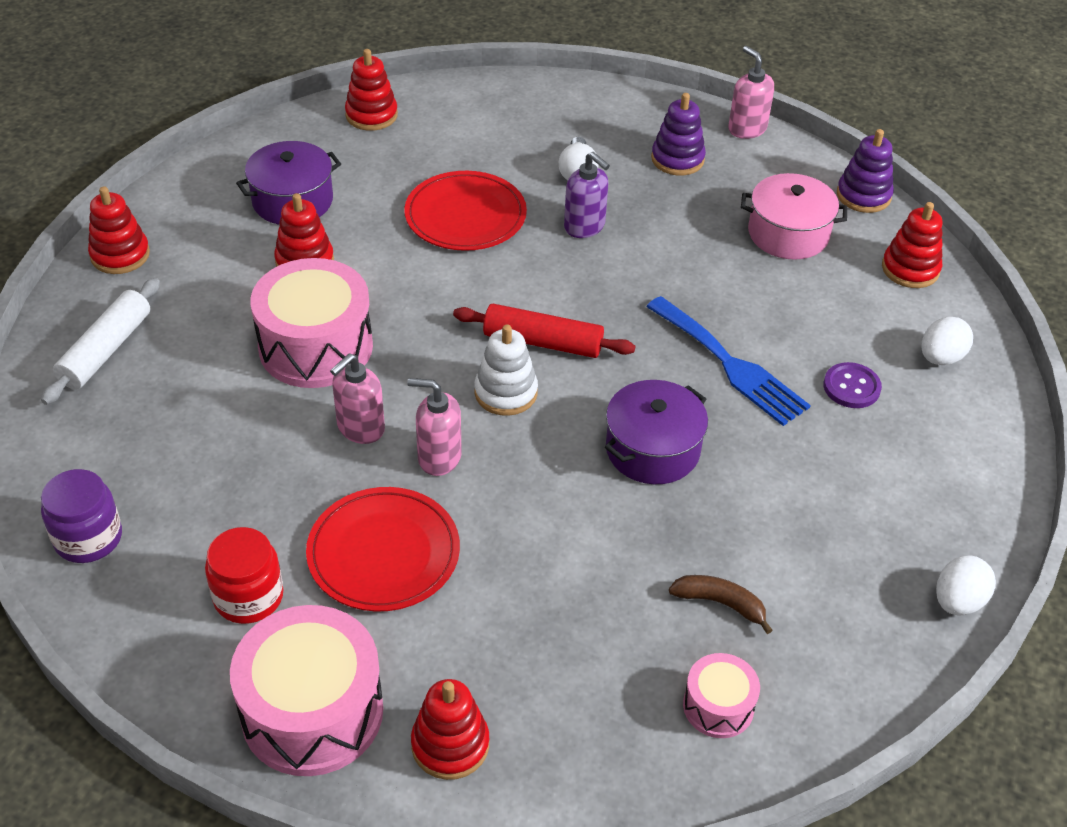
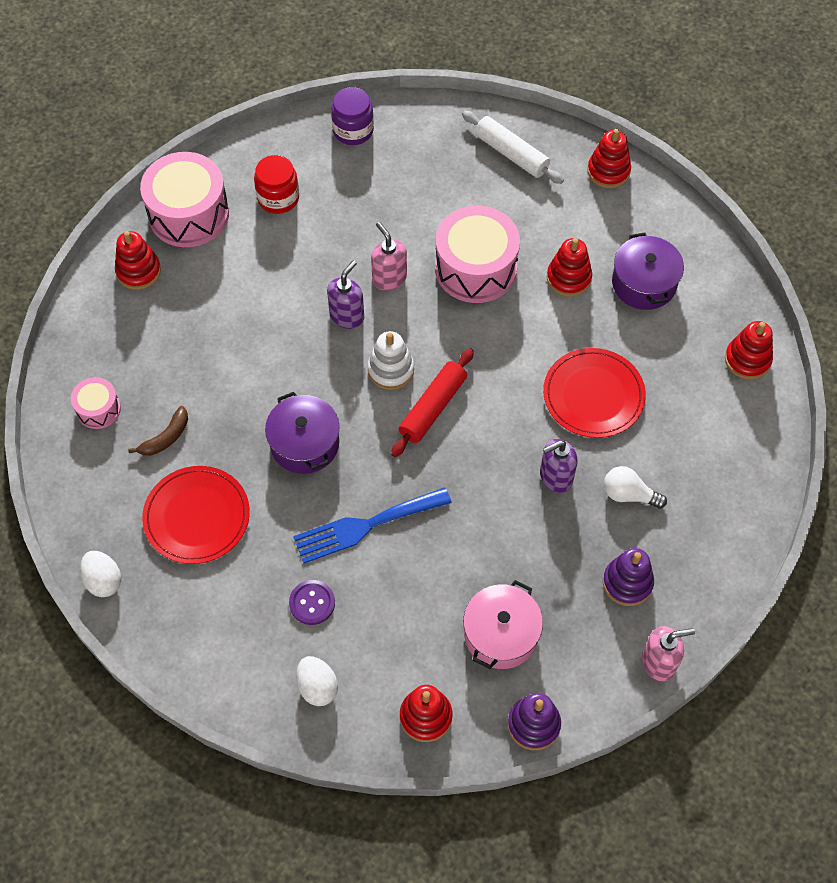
camera: 110 degrees right, 15 degrees up
(383, 553) = (282, 269): red plate -> red plate (197, 517)
(439, 457) = (347, 316): pink soap dispenser -> purple soap dispenser

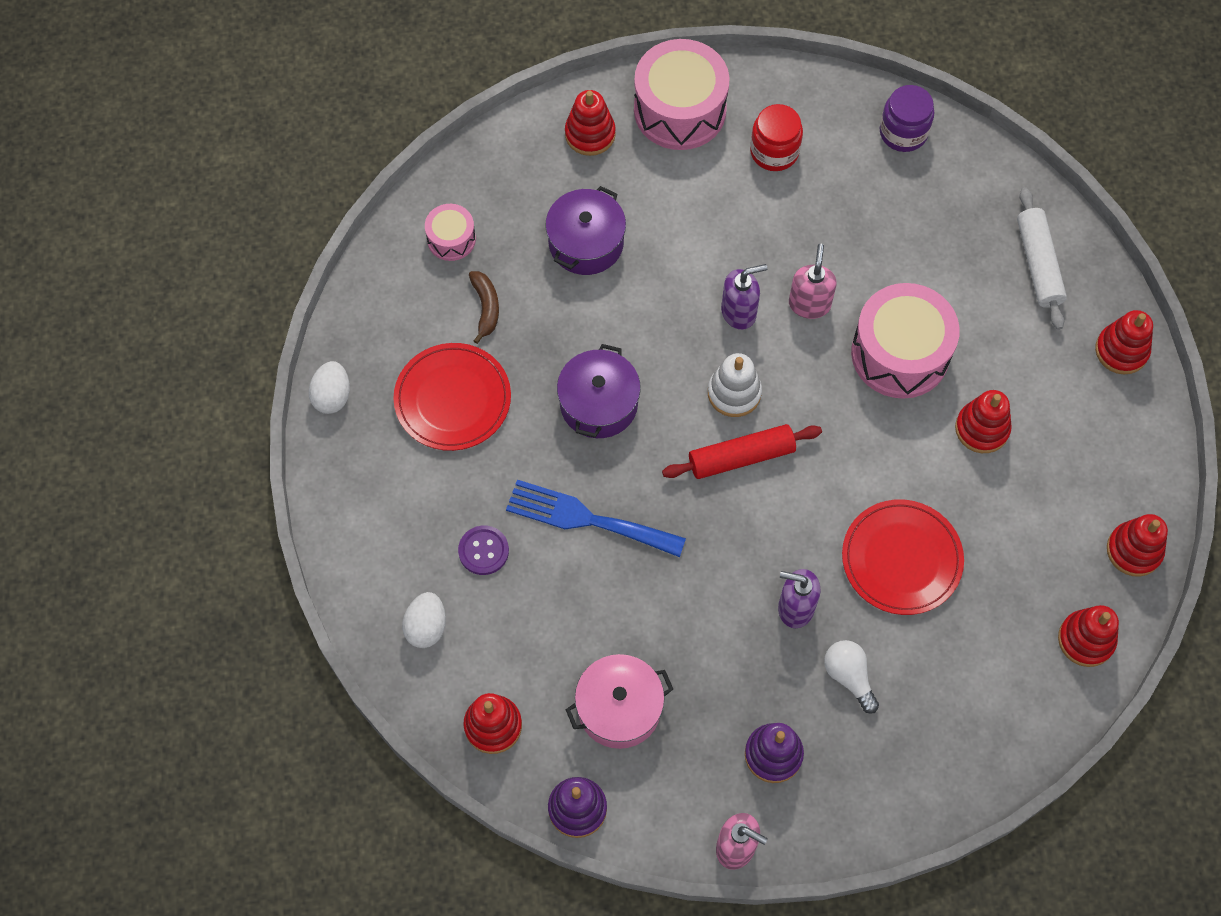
camera: 40 degrees right, 5 degrees up
(166, 438) = (485, 308): brown banana -> brown banana turned 90 degrees counterclockwise
(644, 283) = (1052, 488): purple pot -> purple pot (586, 243)
(725, 285) = (1134, 550): none -> red stacking toy

